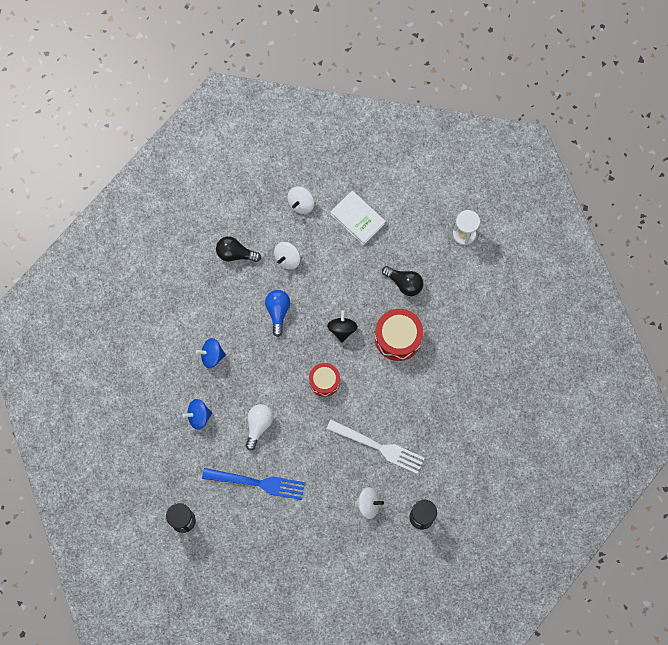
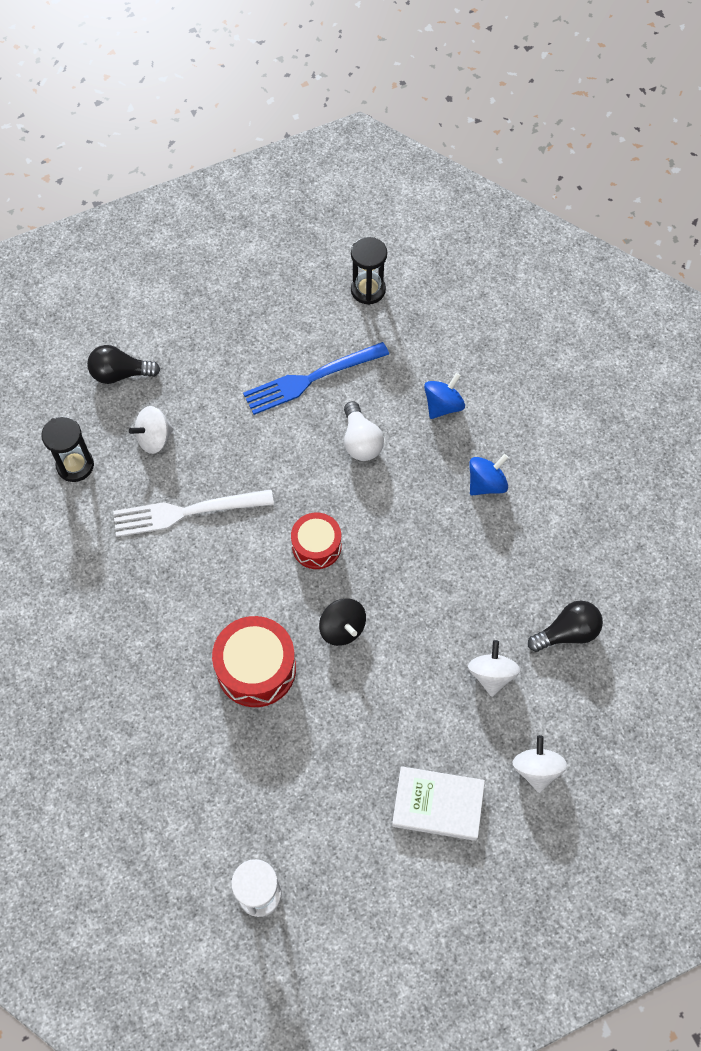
camera: 145 degrees right, 10 degrees down
(278, 312) = (447, 594): blue light bulb -> none
(404, 283) = (300, 753): black light bulb -> black light bulb (120, 374)

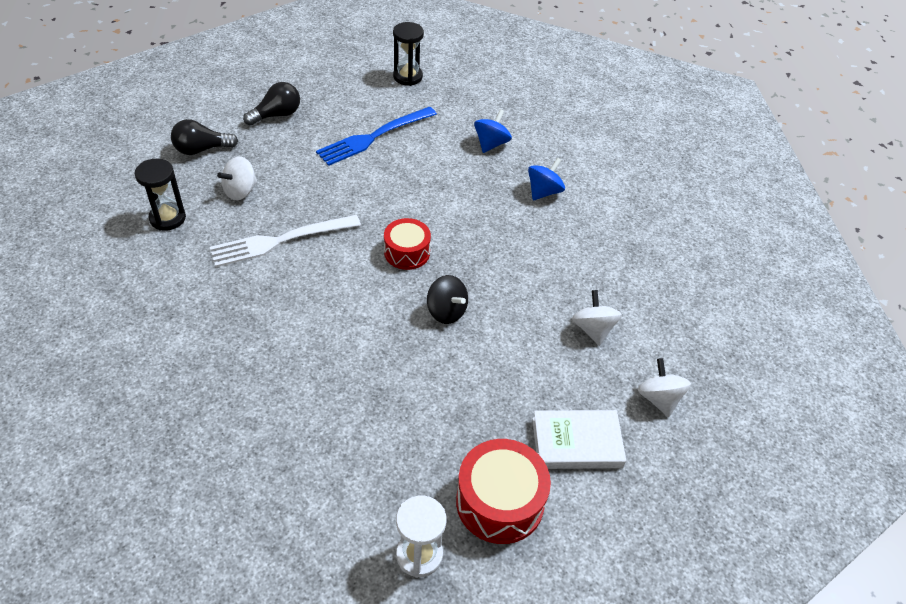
camera: 15 degrees left, 15 degrees down
(256, 668) = (371, 354): red drum -> red drum (500, 502)
(360, 441) = (427, 174): white light bulb -> none
(567, 633) = (648, 289): black light bulb -> black light bulb (277, 115)

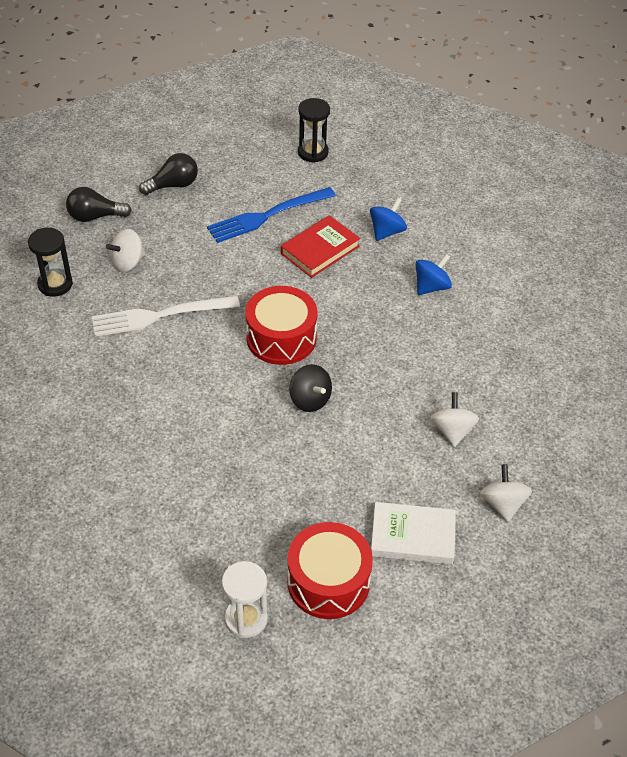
camera: 10 degrees right, 0 degrees up
(407, 252) = (281, 338): red drum -> red drum, size x1.54
(430, 165) = (320, 250): none -> red book

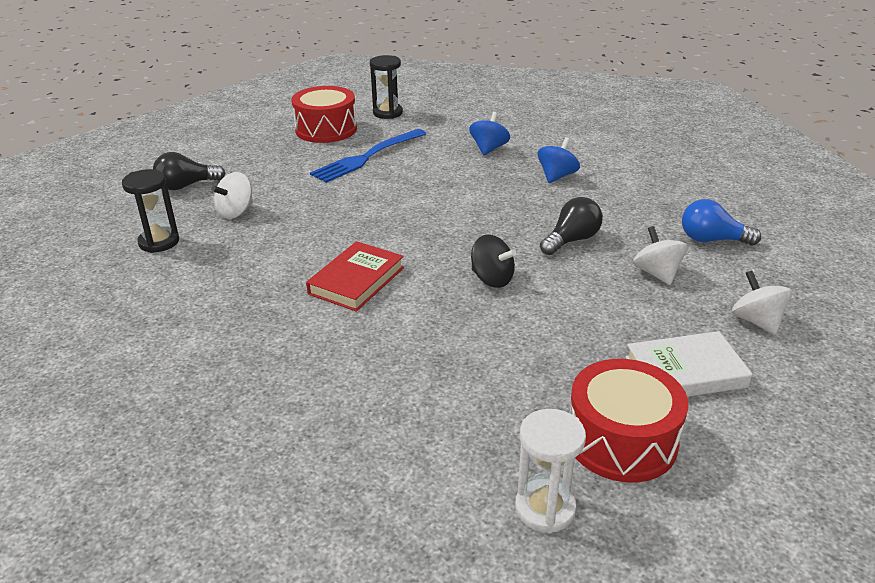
camera: 15 degrees left, 15 degrees down
(159, 316) = (289, 245): white fork -> none
(173, 185) = (261, 152): black light bulb -> black light bulb (571, 240)
(281, 338) = (431, 237): red drum -> red drum (326, 129)
(320, 250) = (432, 170): red book -> red book (356, 281)
(525, 405) = (712, 240): none -> blue light bulb

